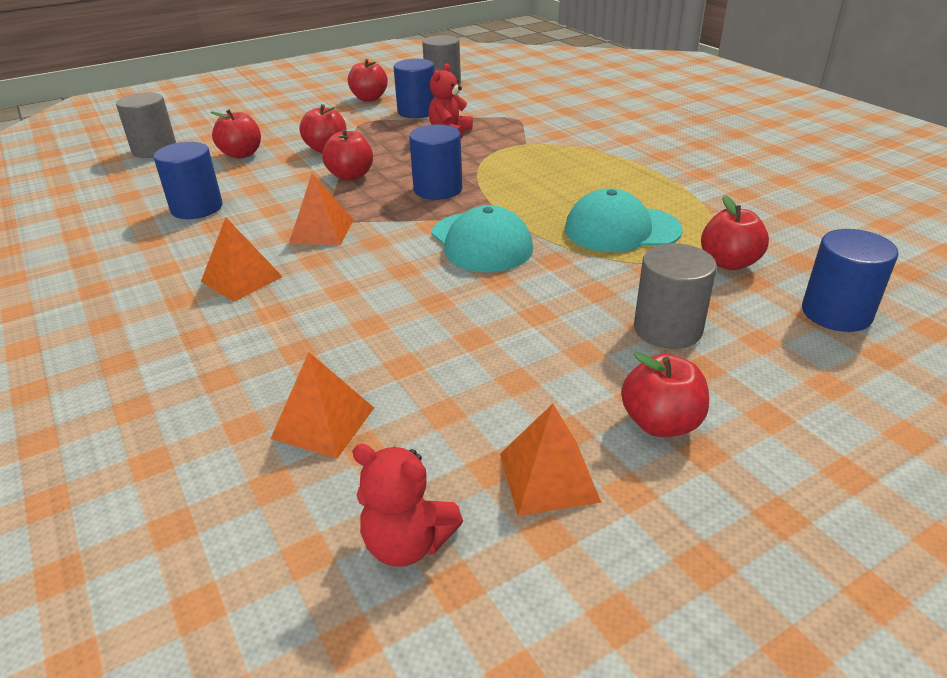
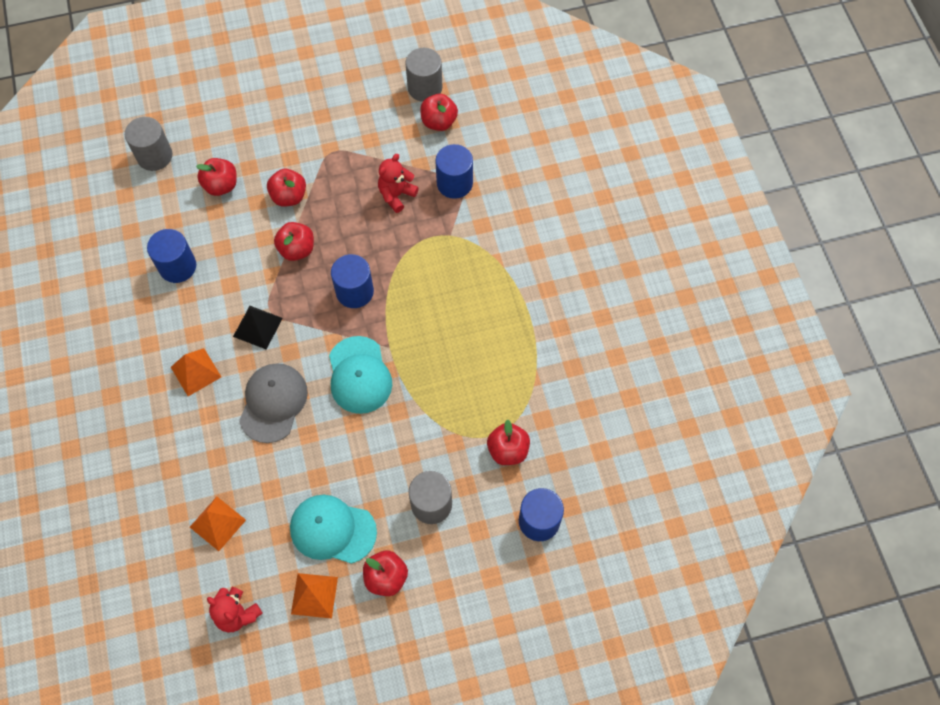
camera: 15 degrees right, 30 degrees up
(322, 231) = (258, 327): orange pyramid -> black pyramid
(369, 98) = (349, 102): red apple -> red apple (439, 122)
(370, 284) = (273, 403): none -> grey cap
(417, 111) = (382, 144): blue cylinder -> blue cylinder (454, 183)
(622, 230) = (460, 389): turquoise cap -> turquoise cap (332, 530)

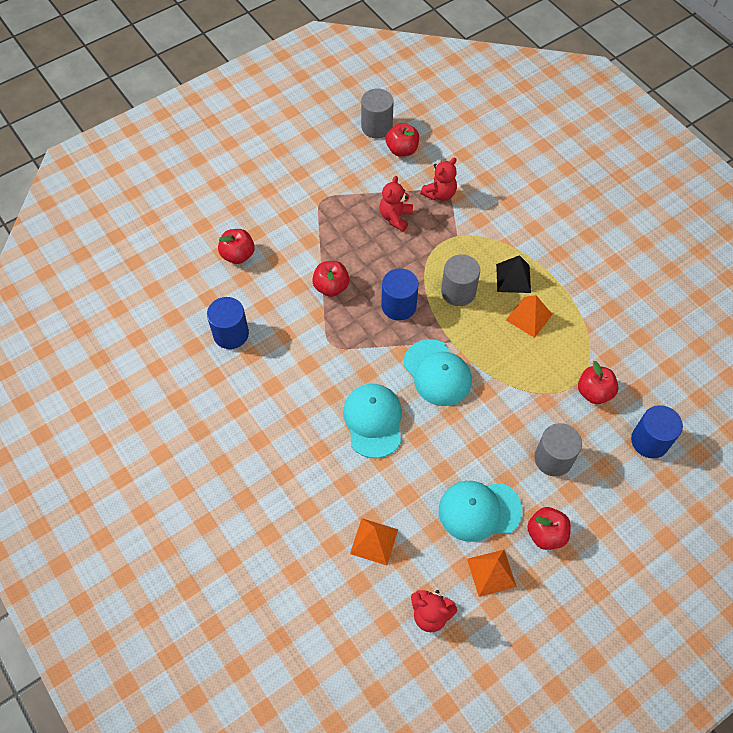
camera: 20 degrees left, 5 degrees down
(154, 156) = (165, 248): grey cylinder -> grey cylinder (458, 292)
(195, 372) = (290, 417): orange pyramid -> orange pyramid (529, 317)
(258, 327) = (328, 362): black pyramid -> black pyramid (513, 278)
(273, 403) = (373, 421): grey cap -> turquoise cap
(289, 196) = (303, 246): red apple -> none
(454, 183) = (440, 194): blue cylinder -> red teddy bear

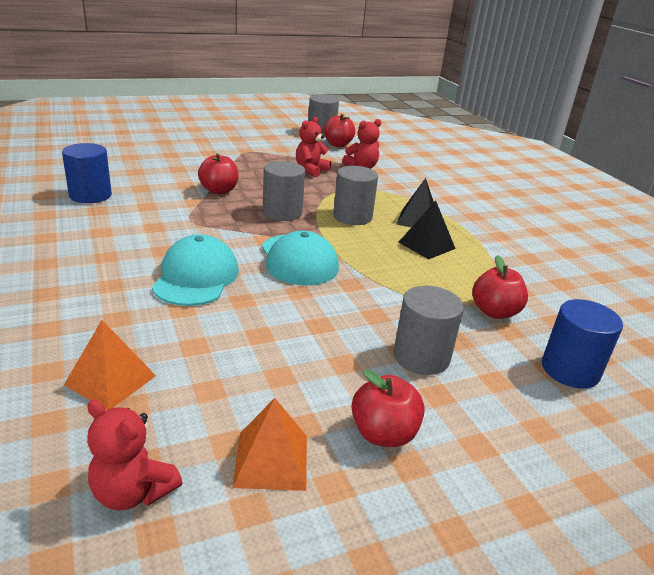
camera: 10 degrees right, 30 degrees down
(238, 255) = (143, 160): red apple -> none
(399, 306) = (282, 212): blue cylinder -> grey cylinder
(479, 510) = (289, 383): turquoise cap -> none
(529, 317) = (426, 245): orange pyramid -> black pyramid

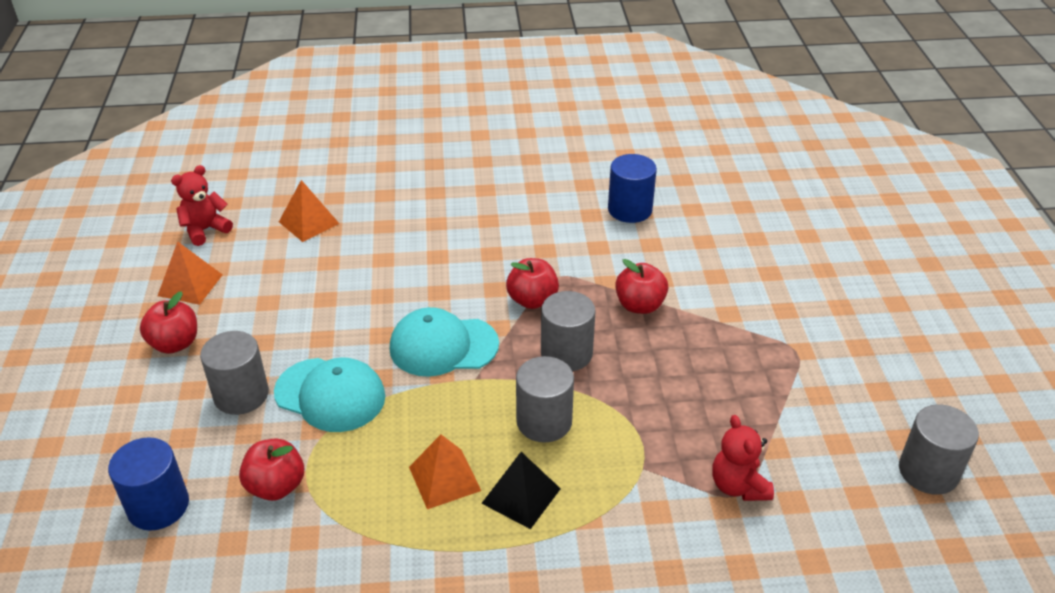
camera: 110 degrees right, 10 degrees up
(196, 277) = (432, 270): turquoise cap -> turquoise cap (330, 395)
(311, 170) = (719, 413): red teddy bear -> none
(338, 144) = (859, 481): red apple -> red apple (532, 300)
(426, 245) = (444, 478): black pyramid -> orange pyramid

